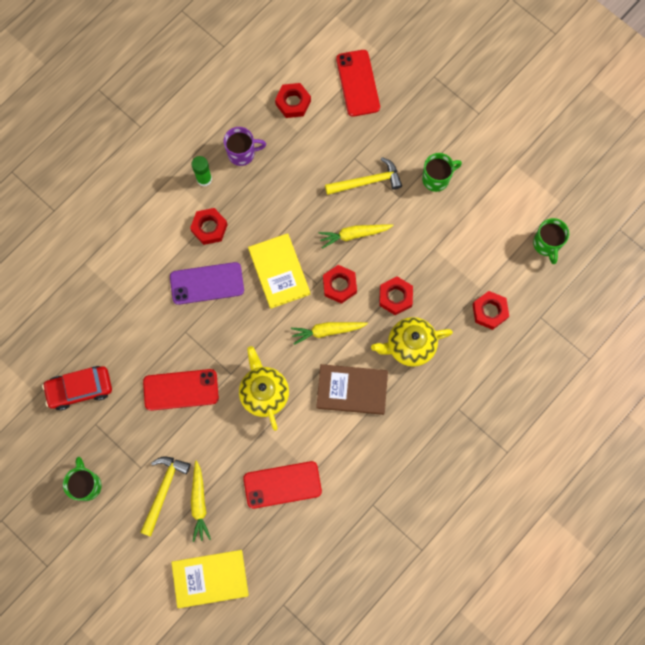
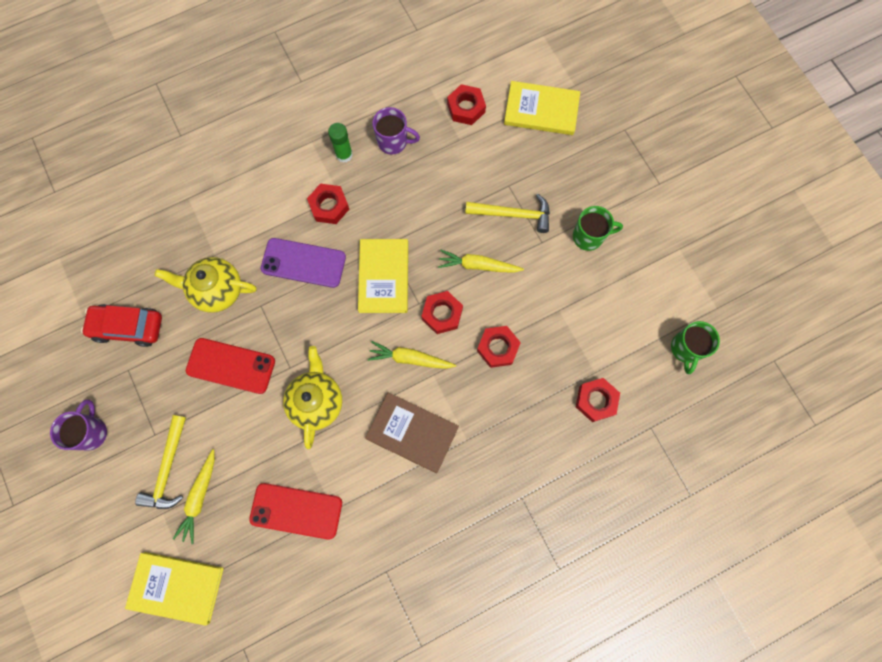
camera: 20 degrees right, 0 degrees up
(87, 485) = (91, 432): green mug -> purple mug
(163, 490) = (168, 469): yellow hammer -> yellow hammer turned 150 degrees clockwise
(358, 83) = (541, 110): red phone -> yellow book
(410, 346) = (493, 407): yellow teapot -> yellow teapot (217, 290)

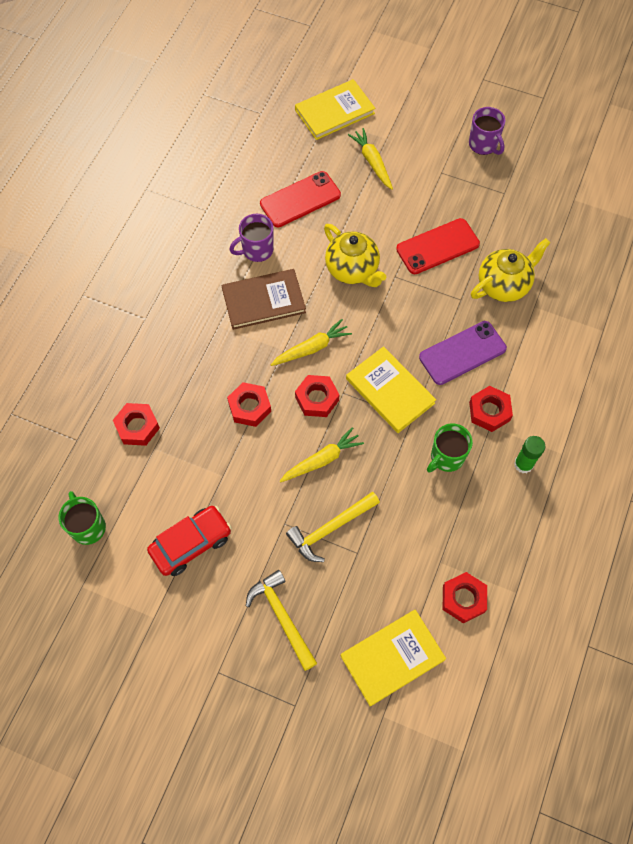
camera: 140 degrees right, 10 degrees down
(128, 327) = (536, 216): red car -> red car (191, 543)
(168, 469) = (410, 162): yellow hammer -> yellow hammer (282, 617)
(393, 142) = (494, 510): purple mug -> purple mug (256, 250)
(589, 236) = (246, 562): green mug -> green mug (446, 457)

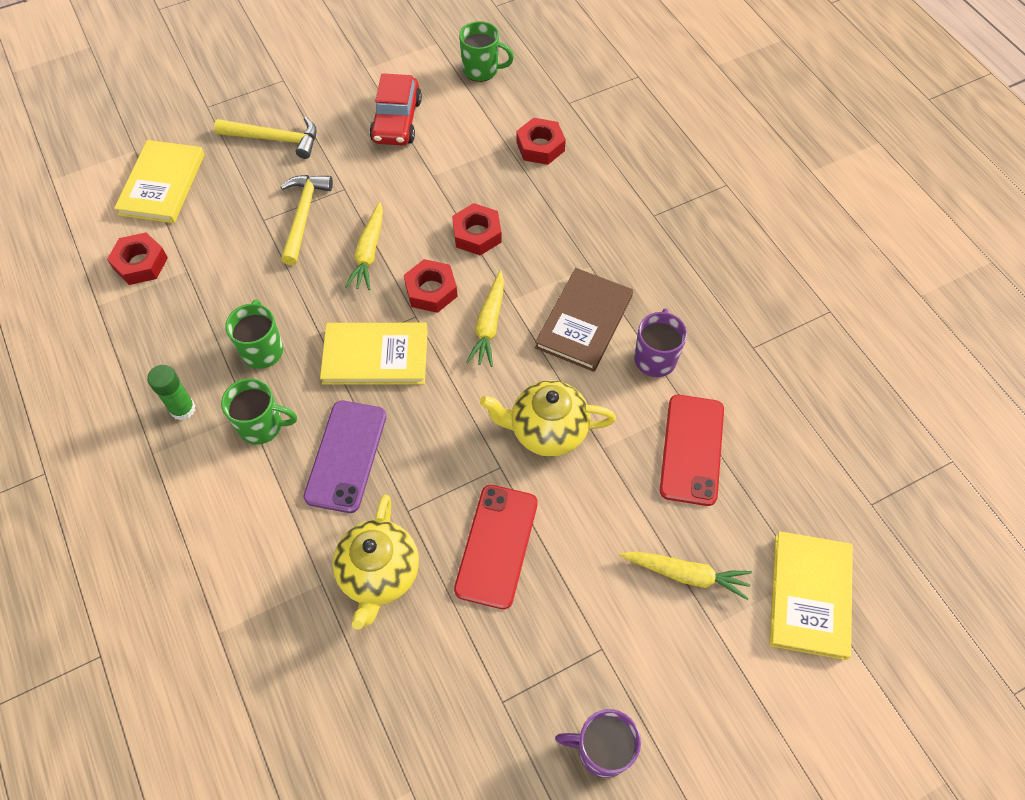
camera: 130 degrees right, 5 degrees down
(489, 411) = (262, 426): red nut -> green mug

